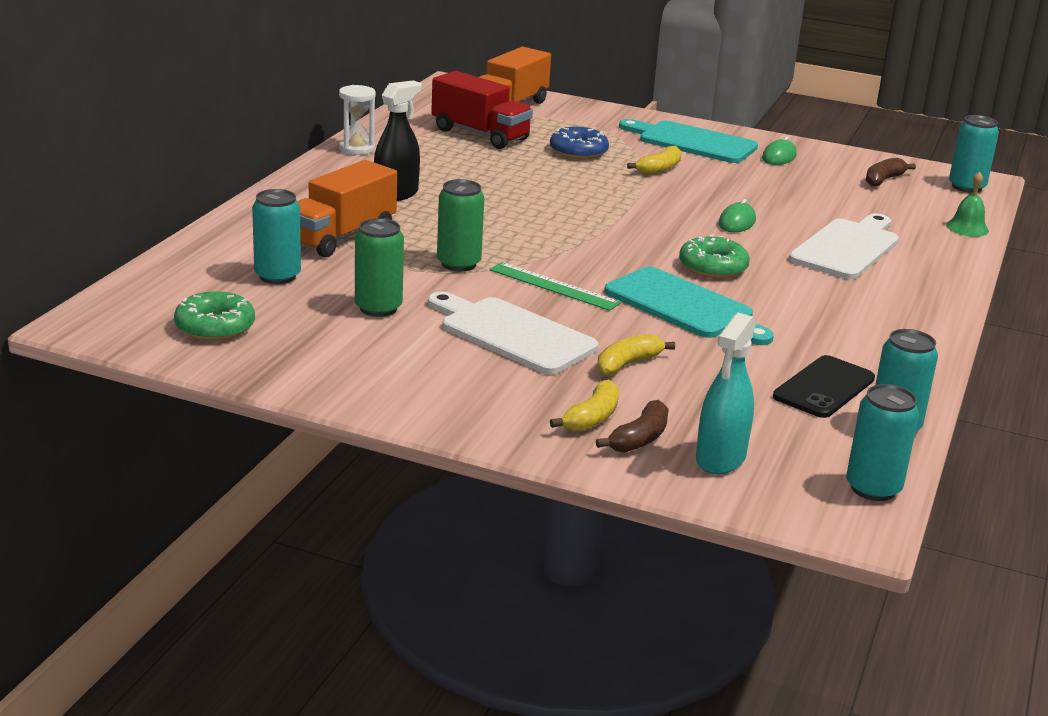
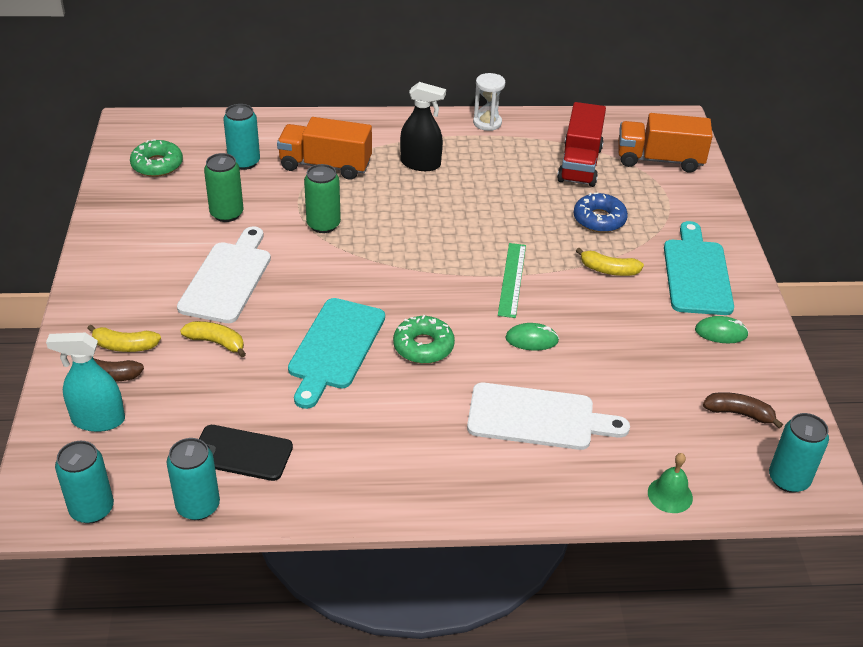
camera: 65 degrees right, 15 degrees up
(554, 286) = (320, 276): green ruler -> green ruler (512, 279)

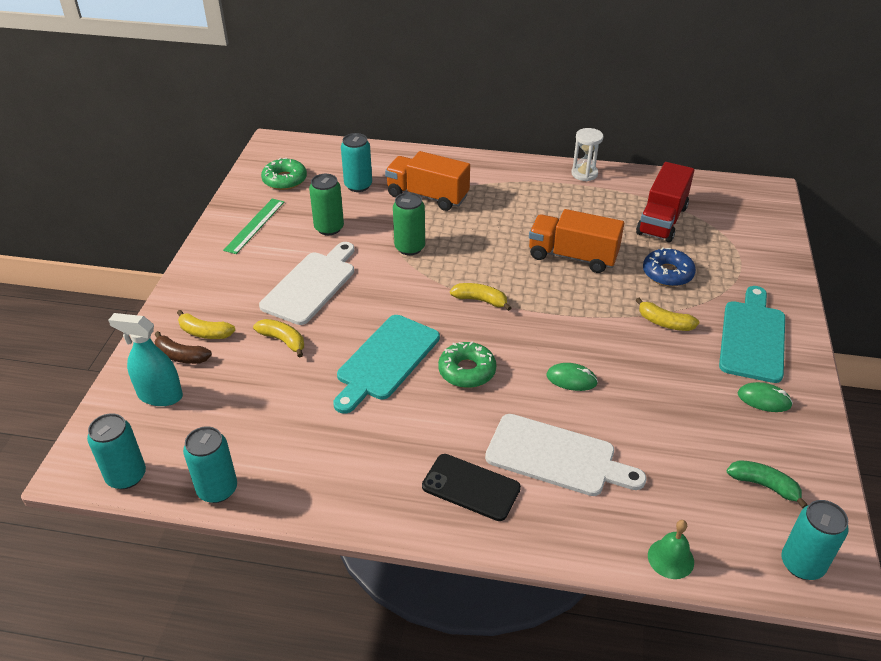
camera: 15 degrees right, 0 degrees up
(242, 453) = (272, 446): black phone -> black phone (471, 487)
(416, 271) = (480, 300): none -> yellow banana
(420, 164) = (513, 204): black spray bottle -> none
(512, 279) = (568, 319): green ruler -> green ruler (254, 225)
(659, 160) = (741, 225): orange truck -> orange truck (572, 256)
(739, 413) = (764, 485): brown banana -> green banana

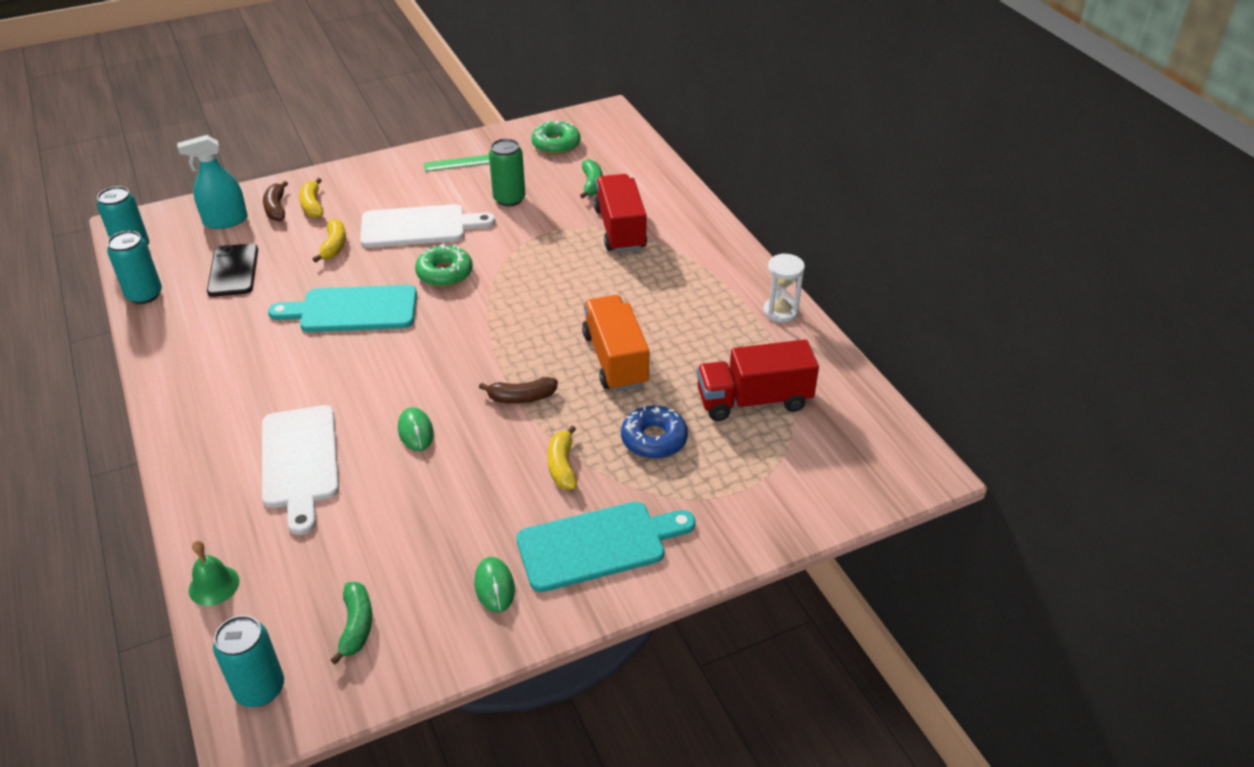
camera: 55 degrees right, 0 degrees up
(160, 395) = (225, 221): turquoise spray bottle -> turquoise spray bottle turned 90 degrees counterclockwise
(358, 185) = (592, 184): turquoise can -> green banana
(409, 247) = (525, 254): green can -> none
(427, 196) = (620, 229): orange truck -> red truck
(467, 371) = (376, 361): green donut -> green donut (444, 273)
(471, 487) = (227, 424): black phone -> black phone (233, 271)
(480, 300) = (485, 328): yellow banana -> none
(576, 313) = (521, 398): none -> brown banana

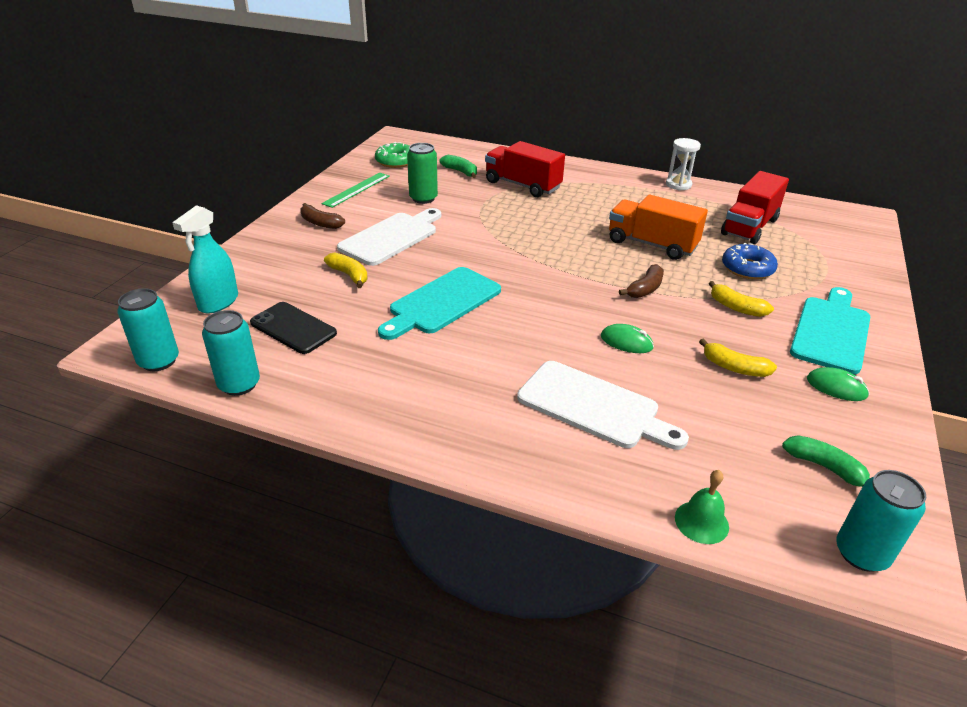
camera: 45 degrees left, 5 degrees down
(276, 208) = (251, 275): brown banana -> brown banana (320, 223)
(312, 205) = (279, 260): yellow banana -> yellow banana (734, 367)
(444, 273) = (462, 253): green donut -> none

